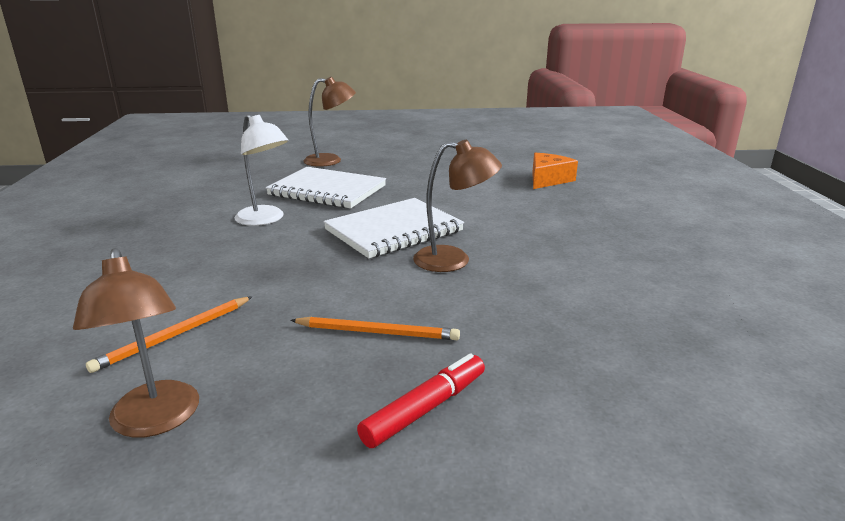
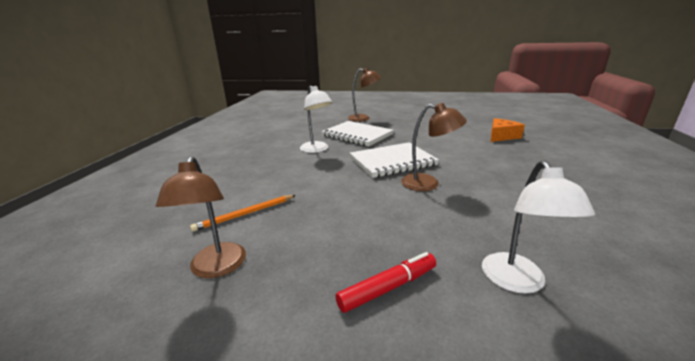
camera: 15 degrees right, 0 degrees up
(377, 332) = (367, 227): orange pencil -> none
(588, 377) = (517, 282): none -> white lamp

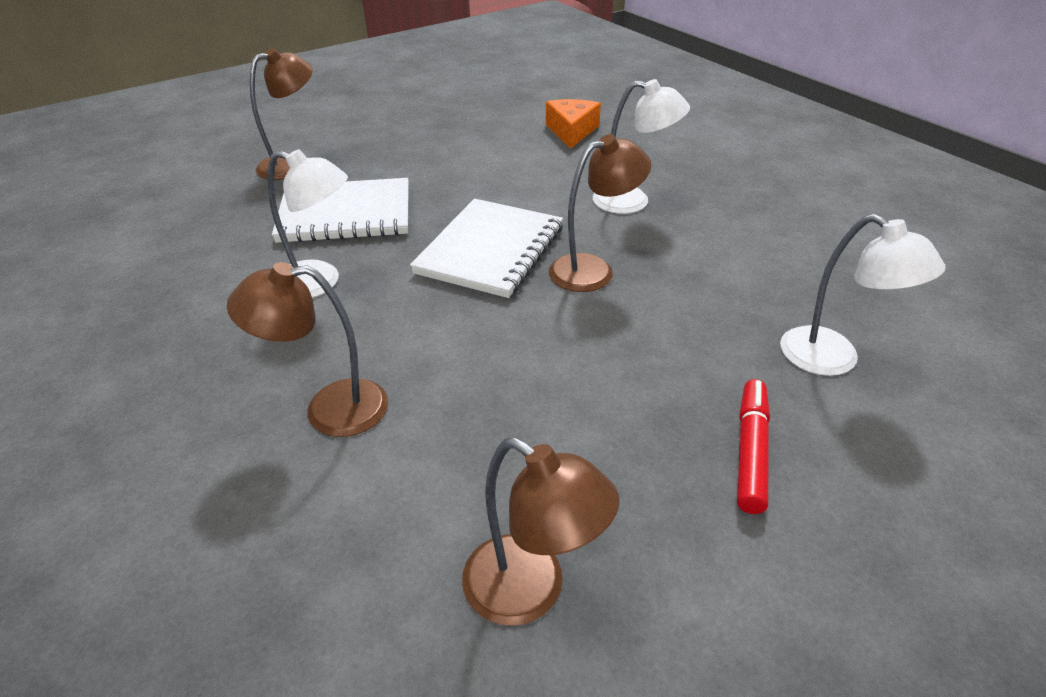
camera: 45 degrees left, 15 degrees up
(245, 214) = (416, 483): orange pencil -> none
(260, 182) = (329, 409): none -> brown lamp
(493, 168) = (633, 201): none -> white lamp

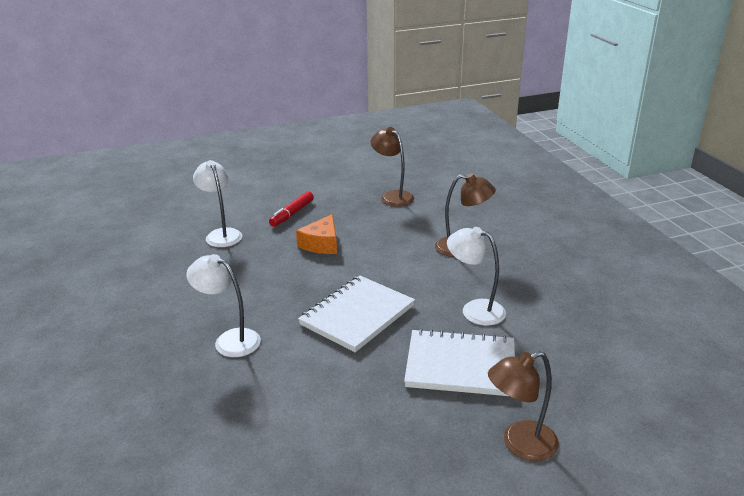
camera: 165 degrees left, 10 degrees down
(571, 131) = (209, 446): orange cheese -> orange cheese (321, 244)
(593, 269) = (299, 292): brown lamp -> none

